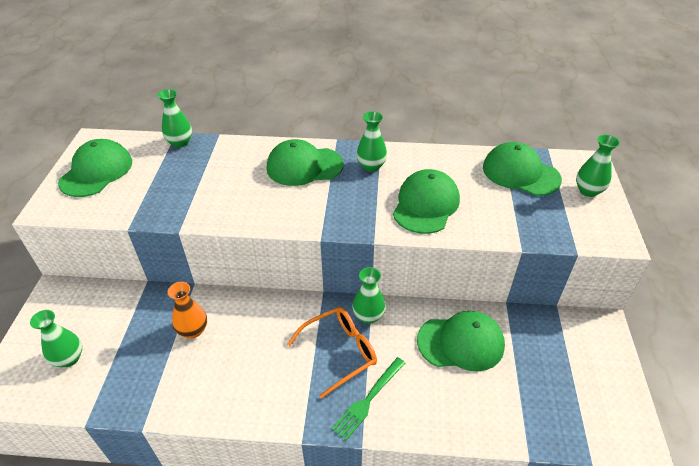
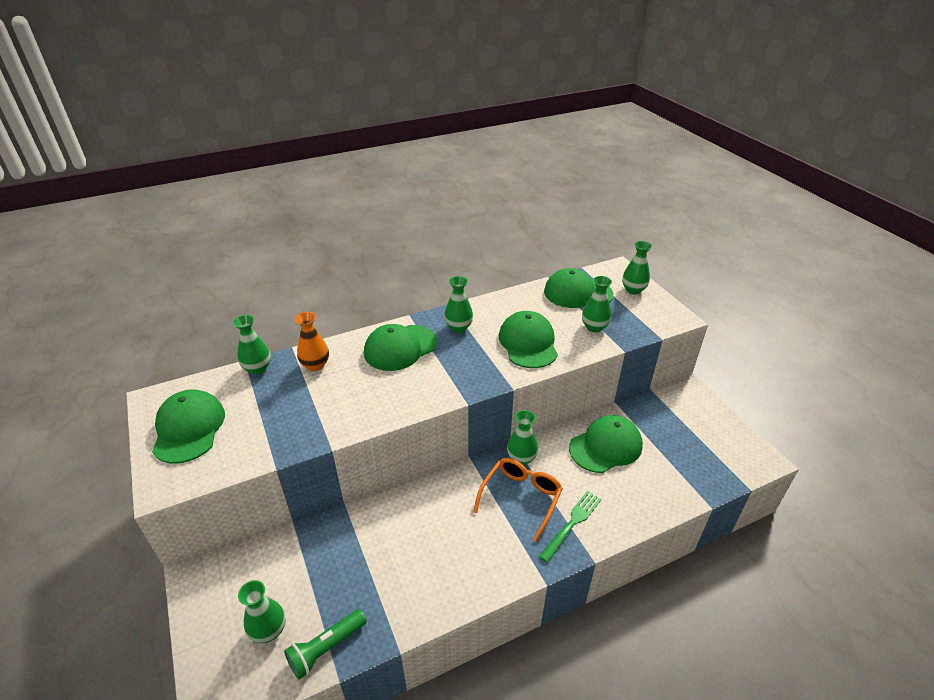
camera: 30 degrees left, 5 degrees down
(94, 395) = (326, 648): none -> green flashlight
(193, 330) = (377, 542): orange vase -> orange vase (315, 365)
(368, 399) = (572, 523): green fork -> green fork turned 150 degrees counterclockwise
(509, 214) = (594, 327): none -> green vase

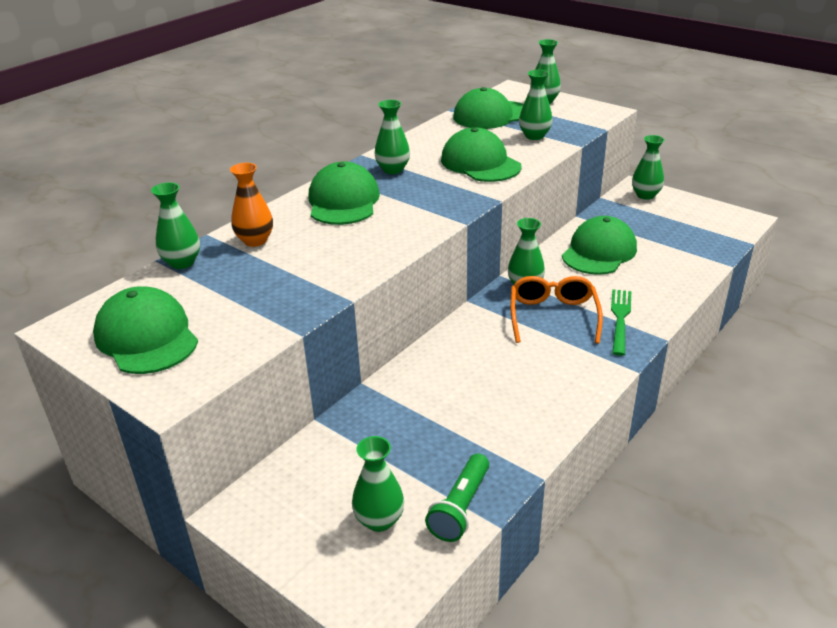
camera: 25 degrees left, 5 degrees down
(400, 348) = (343, 201): green cap -> green cap turned 150 degrees clockwise
(690, 400) = (645, 195): none -> green vase

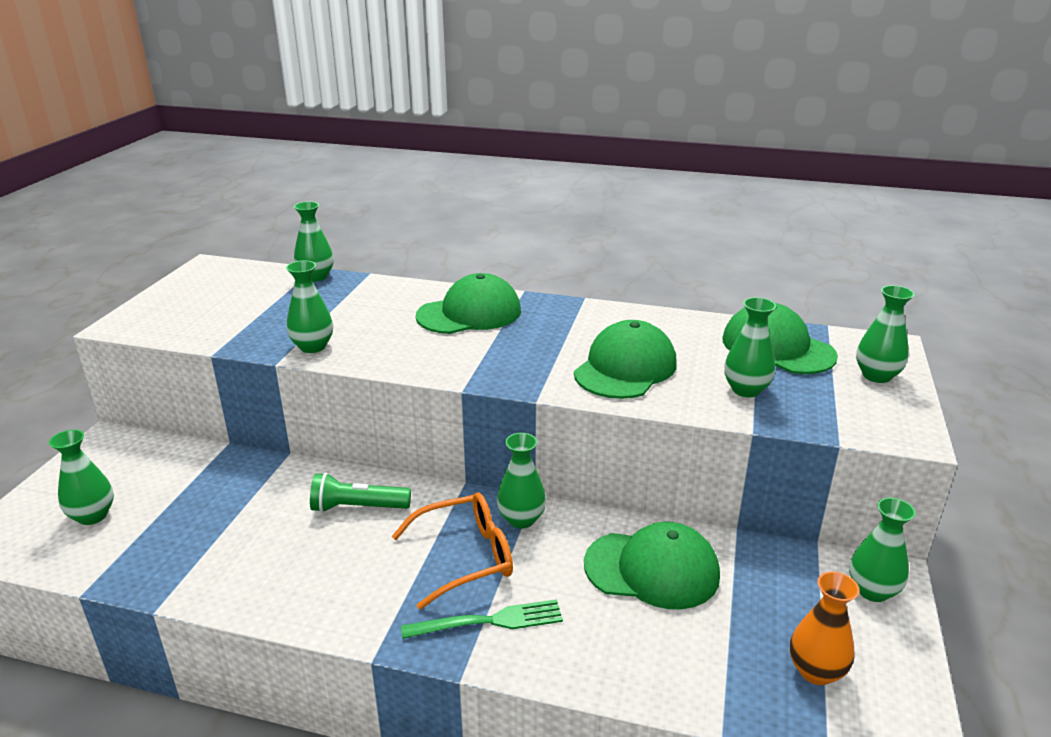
camera: 65 degrees right, 5 degrees down
(146, 337) = (199, 296): green cap -> none
(255, 240) = (367, 294): orange vase -> orange vase (816, 671)
(393, 170) = (562, 321): green vase -> green vase (313, 347)
(460, 507) = (108, 561): green flashlight -> green flashlight (357, 507)

